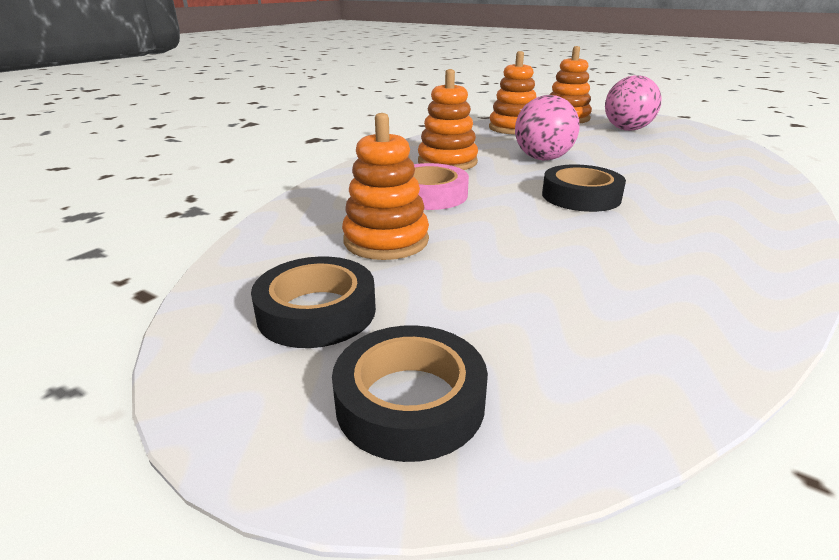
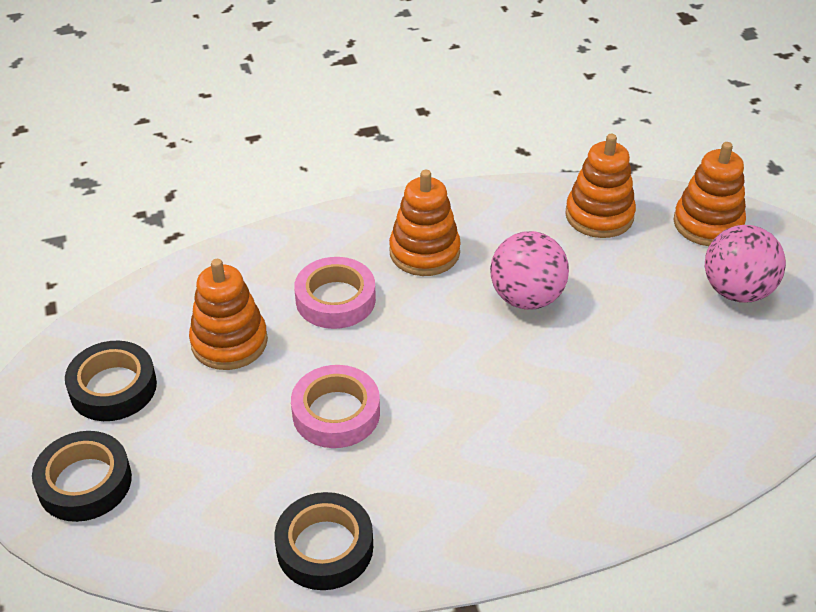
camera: 40 degrees right, 15 degrees up
(545, 240) = (336, 413): none -> pink tape
(581, 196) = (457, 379): black tape -> black tape (324, 547)

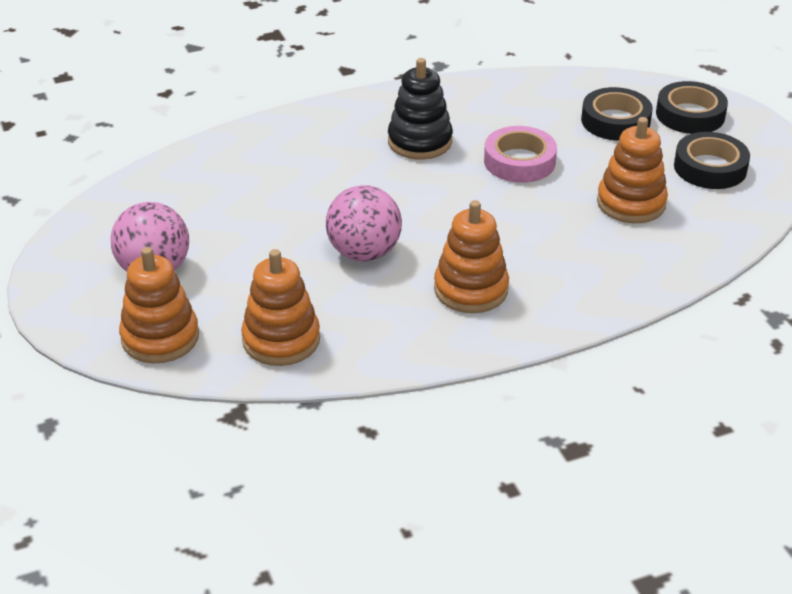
camera: 175 degrees right, 5 degrees down
(324, 547) = (503, 93): black tape -> black tape (615, 121)
(335, 299) = (548, 241): pink tape -> none
(455, 456) = (420, 141): none -> black stacking toy

